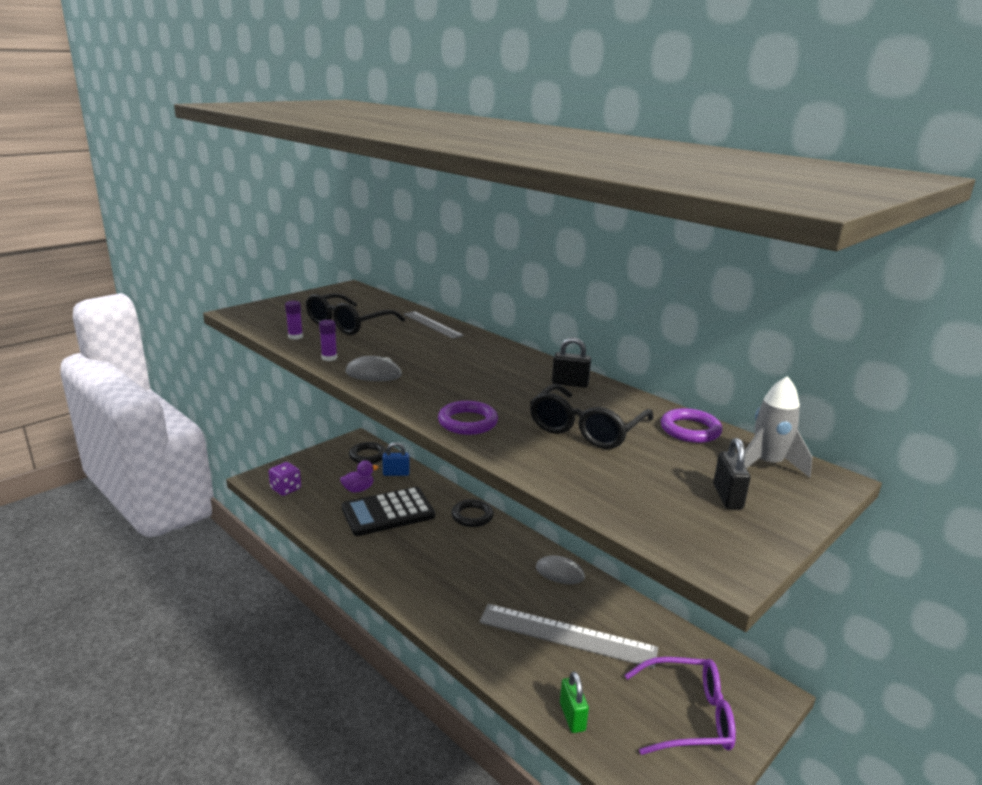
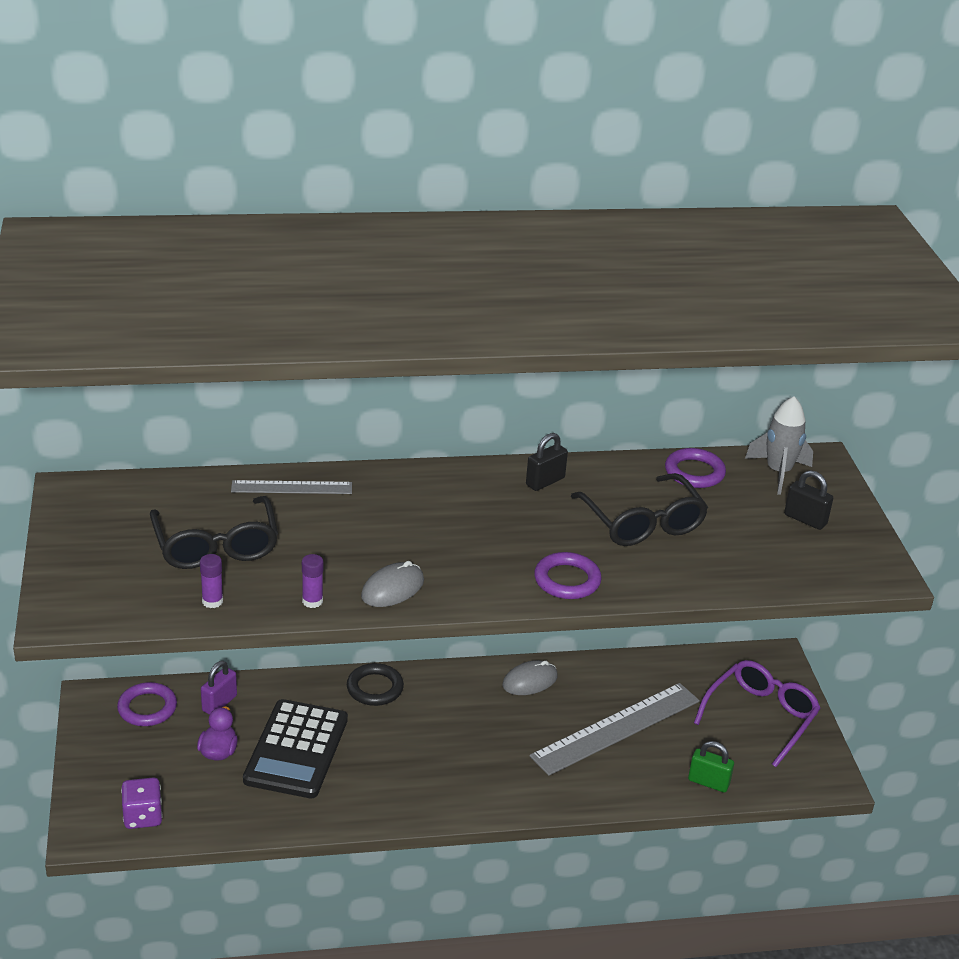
camera: 55 degrees left, 10 degrees up
(367, 456) = (147, 708): black ring -> purple ring
(396, 473) = (219, 703): blue padlock -> purple padlock

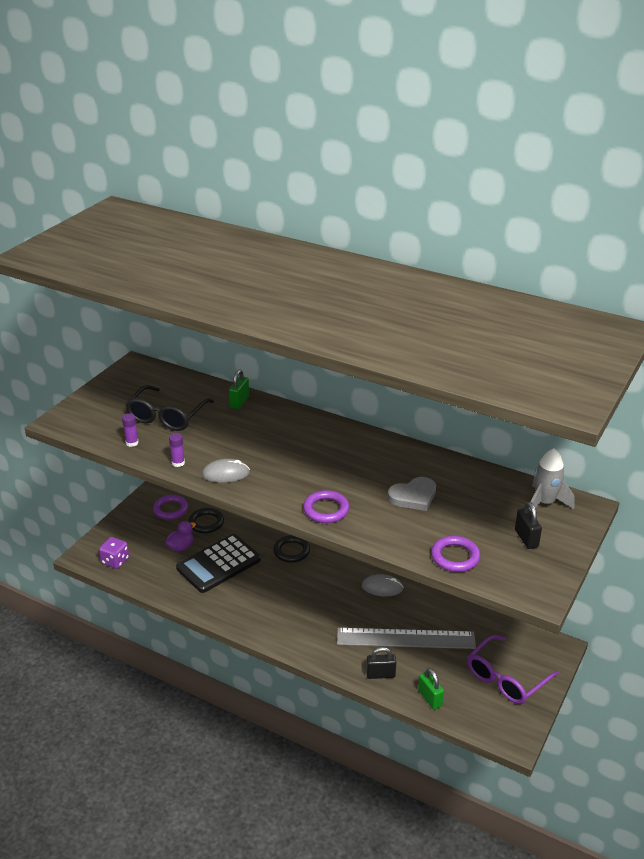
camera: 40 degrees right, 0 degrees up
(219, 703) = (206, 523): purple padlock -> black ring
(292, 487) = (239, 402): grey ruler -> green padlock
(545, 481) = (383, 451): black padlock -> black padlock (380, 674)
(642, 522) = (413, 496): black glasses -> grey heart
(694, 472) = (485, 481): purple ring -> purple ring (455, 557)
(760, 717) = (506, 678): purple glasses -> purple glasses turned 150 degrees clockwise

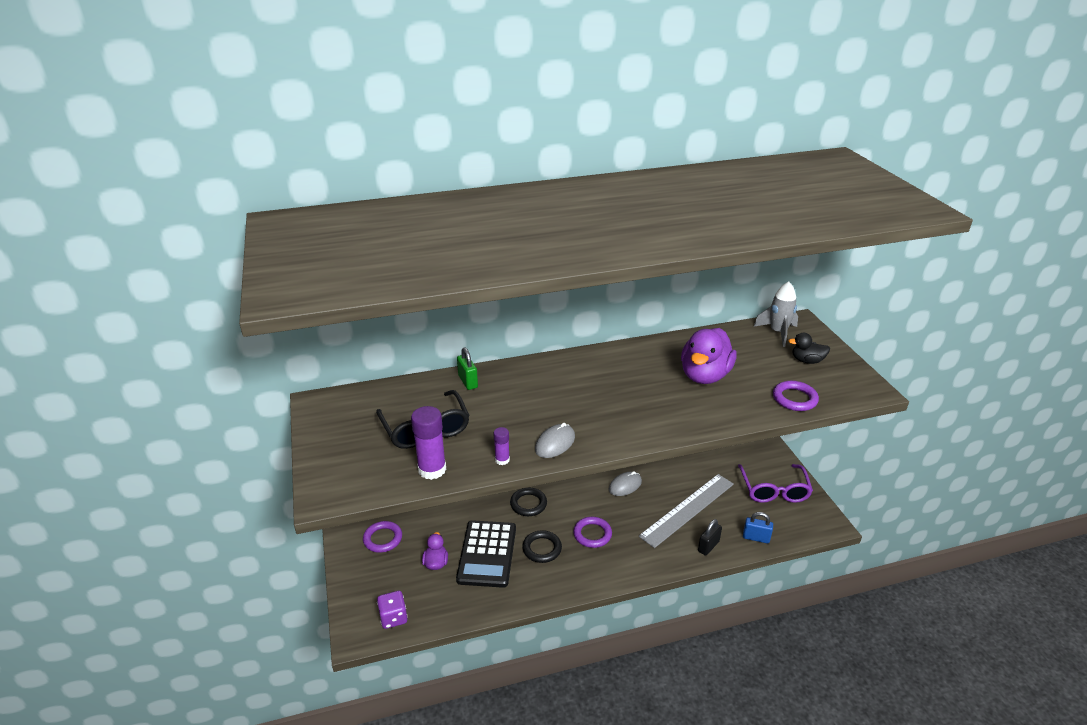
camera: 45 degrees left, 0 degrees up
(132, 443) = (432, 469): purple glue stick -> purple glue stick, size x1.88
(206, 523) = (430, 529): black ring -> black ring (542, 549)
(326, 510) = (670, 421): purple ring -> purple ring (592, 534)
(413, 496) = (705, 375): grey heart -> purple duck
(430, 698) = (756, 538): green padlock -> blue padlock
(526, 538) = (807, 361): black padlock -> black duck

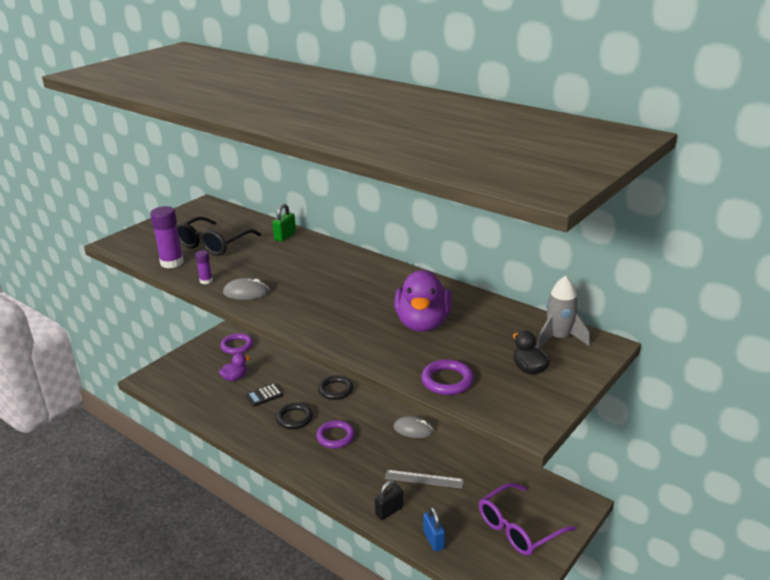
camera: 55 degrees right, 5 degrees down
(393, 617) = (172, 385): purple dice -> none
(487, 554) = (264, 395): black calculator -> black calculator, size x0.47
(688, 509) = (424, 479): grey ruler -> grey ruler, size x0.56
(705, 375) = (423, 323): purple duck -> purple duck turned 75 degrees counterclockwise
(708, 546) = (389, 511): black padlock -> black padlock turned 45 degrees counterclockwise

